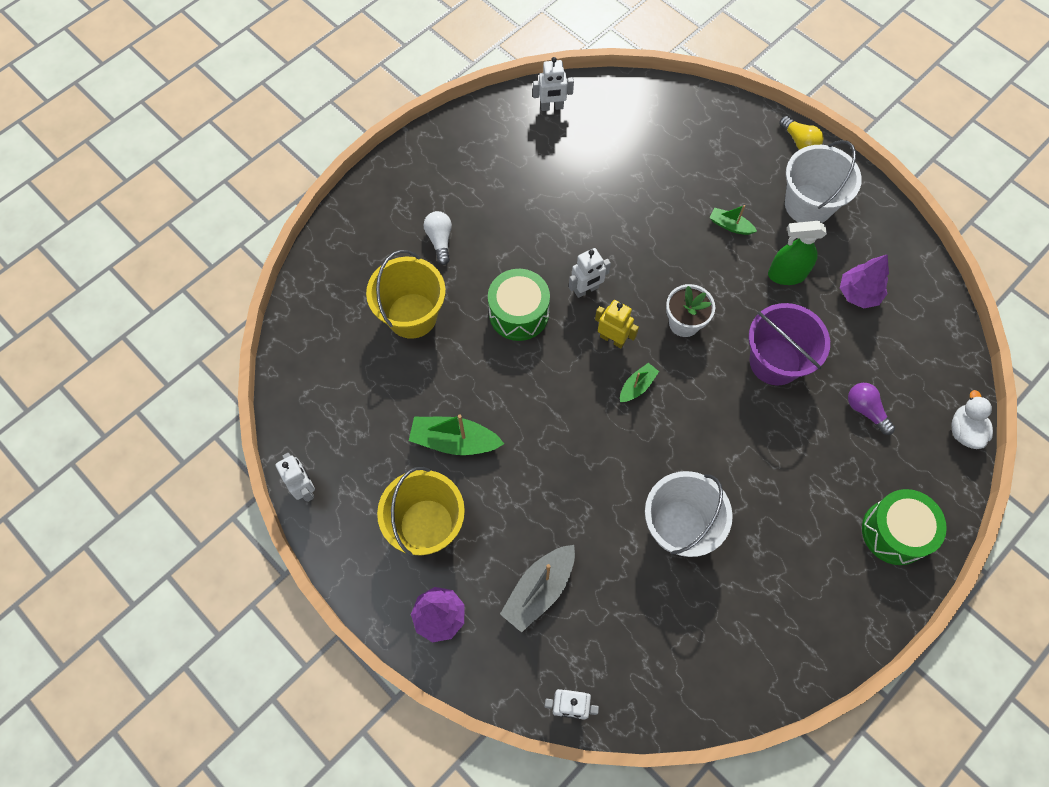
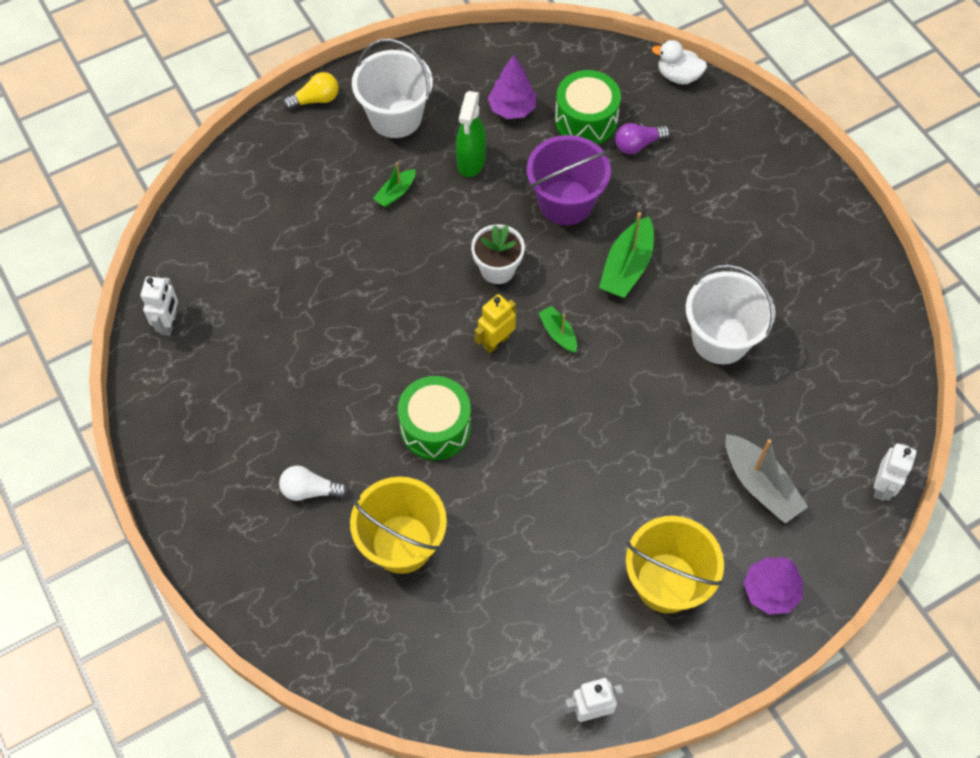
camera: 75 degrees left, 5 degrees down
(454, 441) = (574, 531): green boat -> green boat (627, 267)
(586, 290) = (428, 351): white robot -> none
(895, 532) = (763, 162): green drum -> green drum (586, 120)

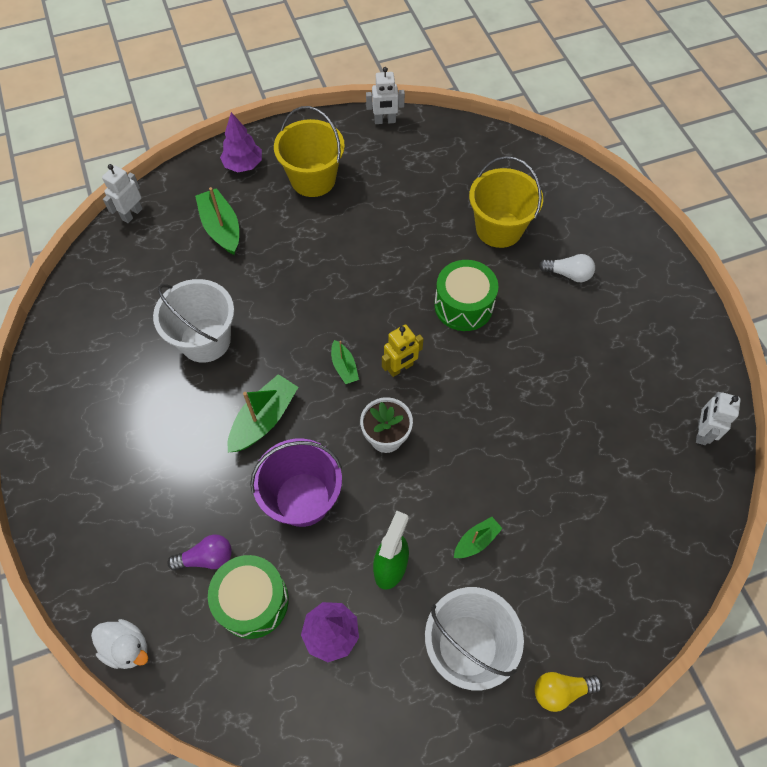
camera: 170 degrees left, 0 degrees up
(760, 485) = (221, 228): grey boat -> green boat

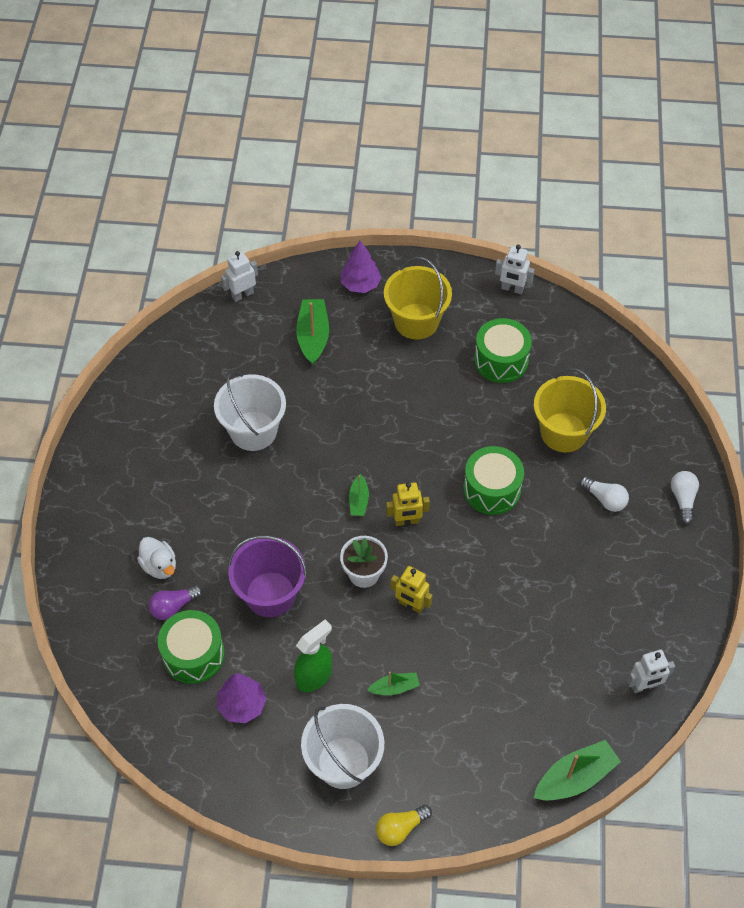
camera: 25 degrees right, 5 degrees down
(127, 647) = (85, 646): white duck -> white duck (159, 566)
(206, 558) = (173, 606): purple light bulb -> purple light bulb turned 135 degrees clockwise
(264, 419) = (270, 517): green boat -> green boat (575, 777)
(408, 186) = (501, 360): none -> green drum
(448, 449) = (411, 605): none -> yellow robot
(561, 690) = (400, 828): yellow light bulb -> yellow light bulb turned 45 degrees counterclockwise
(633, 247) = (683, 499): none -> white light bulb
(701, 432) = (644, 686): white robot -> white robot turned 150 degrees counterclockwise

